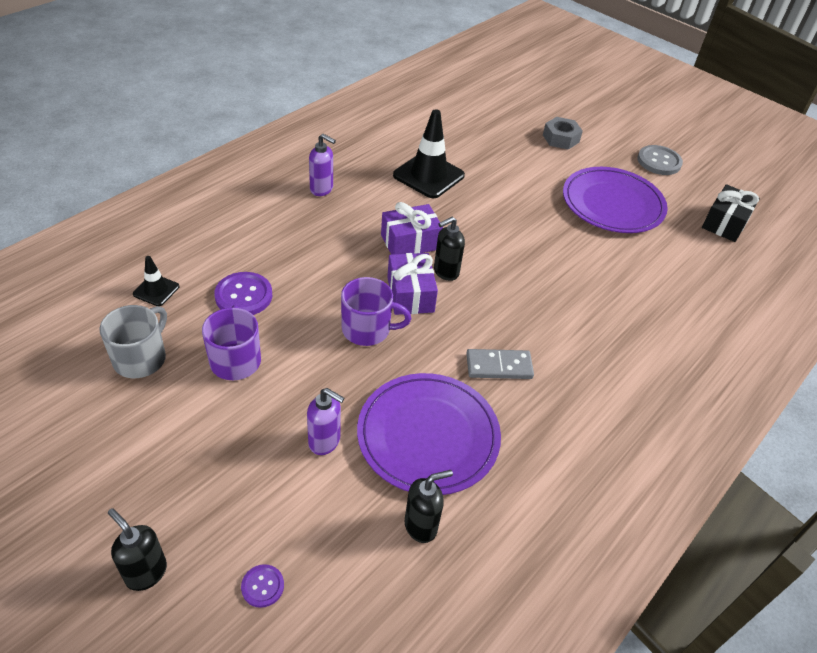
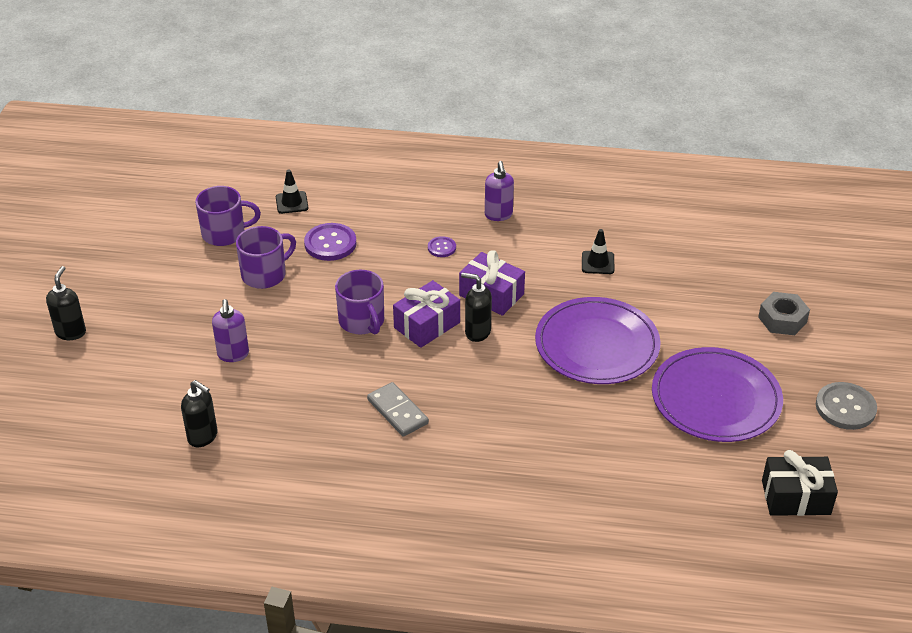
camera: 60 degrees right, 5 degrees down
(141, 358) = (224, 233): grey mug -> purple mug
(262, 586) = (99, 385): purple button -> purple button (441, 248)
(428, 175) = (597, 263): black traffic cone -> black traffic cone, size x0.51
(428, 436) = (286, 404): purple plate -> purple plate (597, 345)

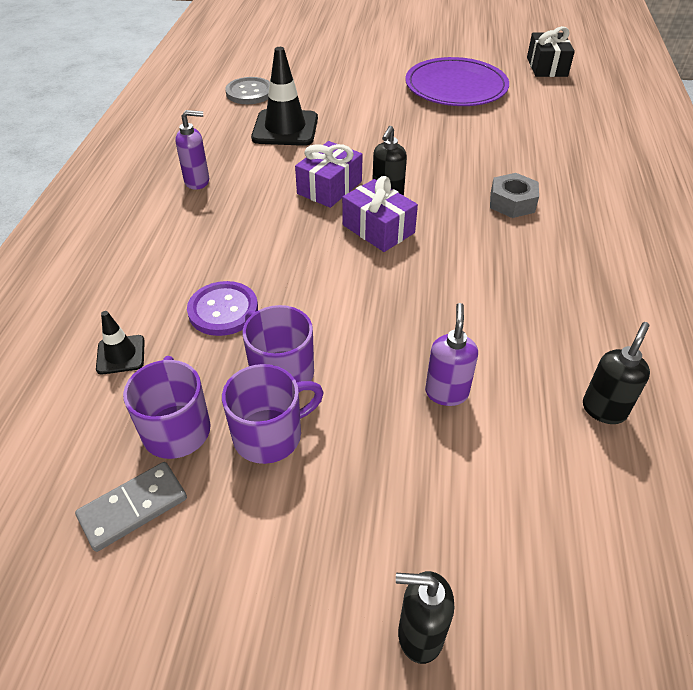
camera: 90 degrees left, 5 degrees up
(233, 355) = (446, 392): purple soap dispenser -> purple soap dispenser turned 75 degrees counterclockwise
(362, 321) = (374, 277): purple mug -> purple mug (269, 435)
(397, 412) = (513, 247): grey domino -> grey domino (133, 508)
(441, 248) = (247, 219): purple button -> none
(597, 263) = (285, 128): black traffic cone -> black traffic cone, size x1.96
(597, 345) = (399, 133): purple plate -> none
(782, 319) = (362, 57): grey nut -> grey nut (512, 203)
(845, 407) = (454, 44): grey button -> grey button (249, 92)

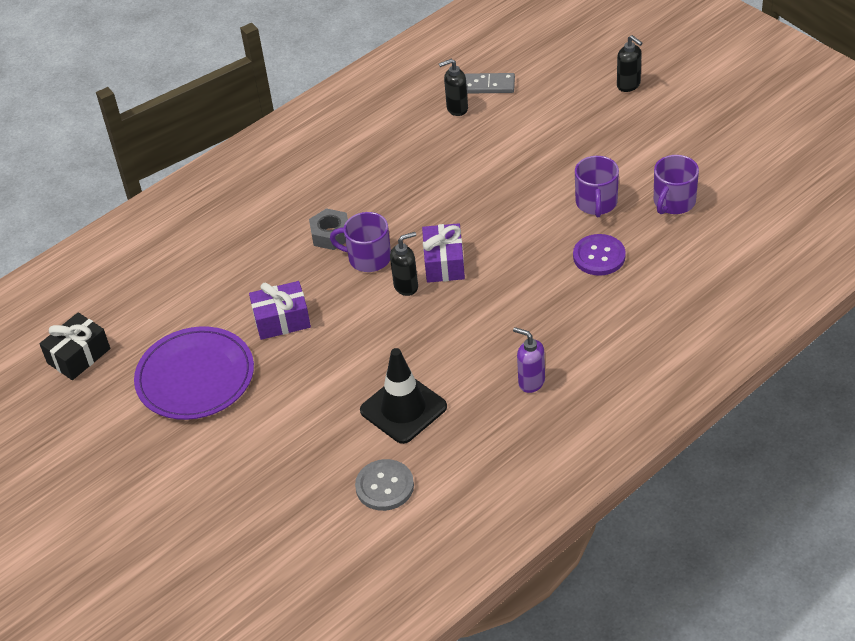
camera: 135 degrees left, 0 degrees up
(121, 355) = (680, 258): black traffic cone -> none
(133, 508) = (716, 178): grey domino -> grey domino (489, 85)
(269, 435) = (628, 176): purple mug -> purple mug (368, 258)
(329, 187) = (437, 318): purple gift -> purple gift (282, 320)
(446, 392) = (521, 151): purple soap dispenser -> none

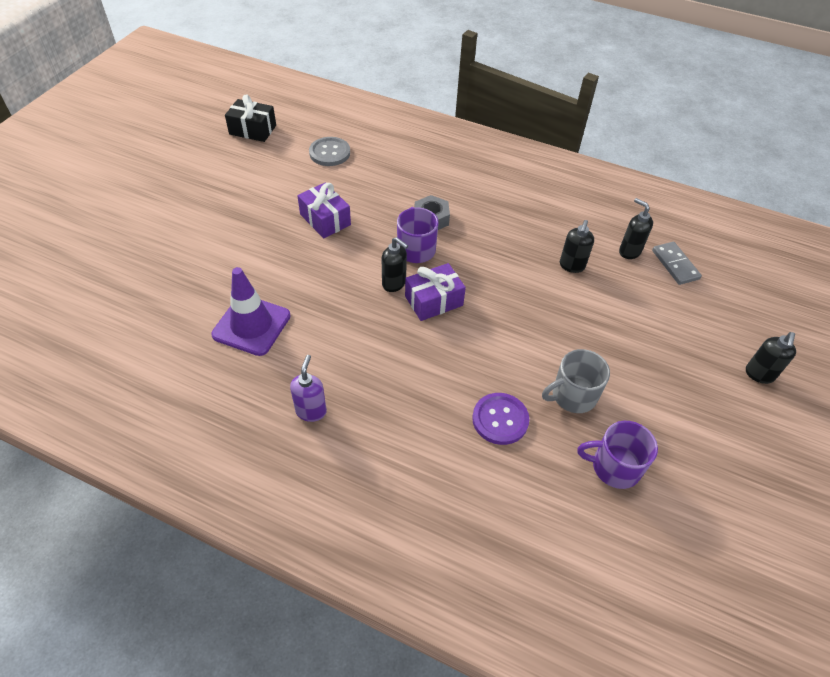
camera: 60 degrees right, 5 degrees up
(195, 377) = (250, 192): purple plate -> none
(384, 486) = (161, 339): grey button -> grey button (329, 153)
(403, 409) = (251, 325): black traffic cone -> purple traffic cone
(453, 153) = (571, 266): none -> black soap dispenser
(596, 203) = (573, 395): purple mug -> grey mug

